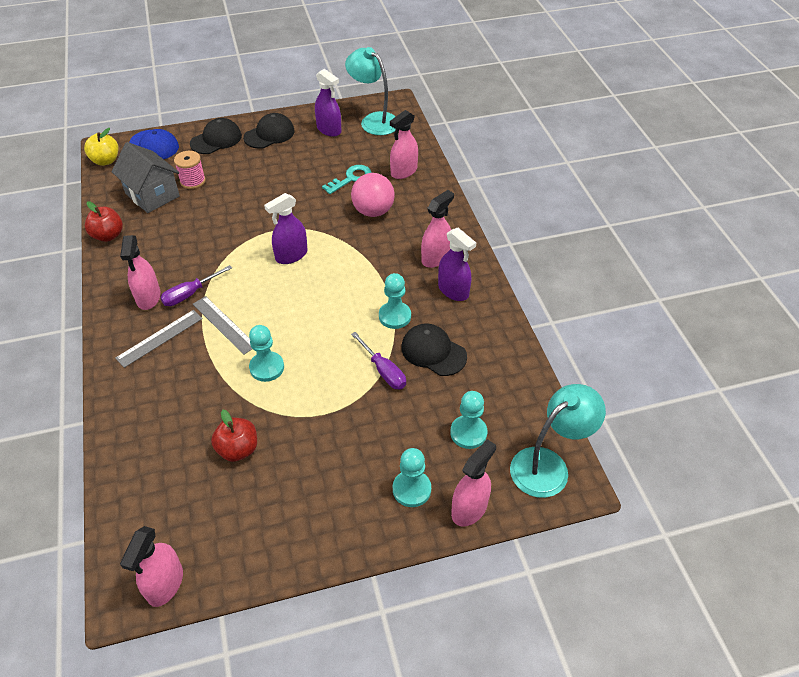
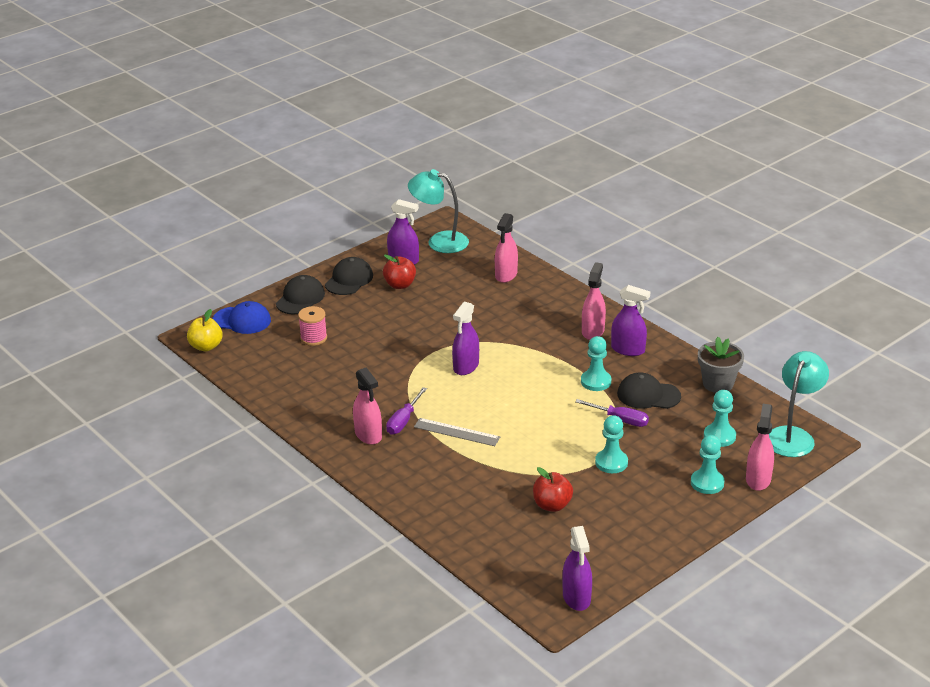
camera: 25 degrees left, 15 degrees down
(108, 235) = (278, 403): red apple -> red apple (400, 285)
(152, 195) = (285, 360): grey house -> none
(160, 338) = (410, 458): grey ruler -> none
(165, 584) = (576, 597): pink spray bottle -> purple spray bottle
(267, 367) = (523, 448): turquoise pawn -> turquoise pawn (611, 462)
(351, 178) = (463, 294): turquoise key -> none
(373, 211) = (507, 313): pink ball -> none
(514, 365) = (718, 384): none -> grey flower pot

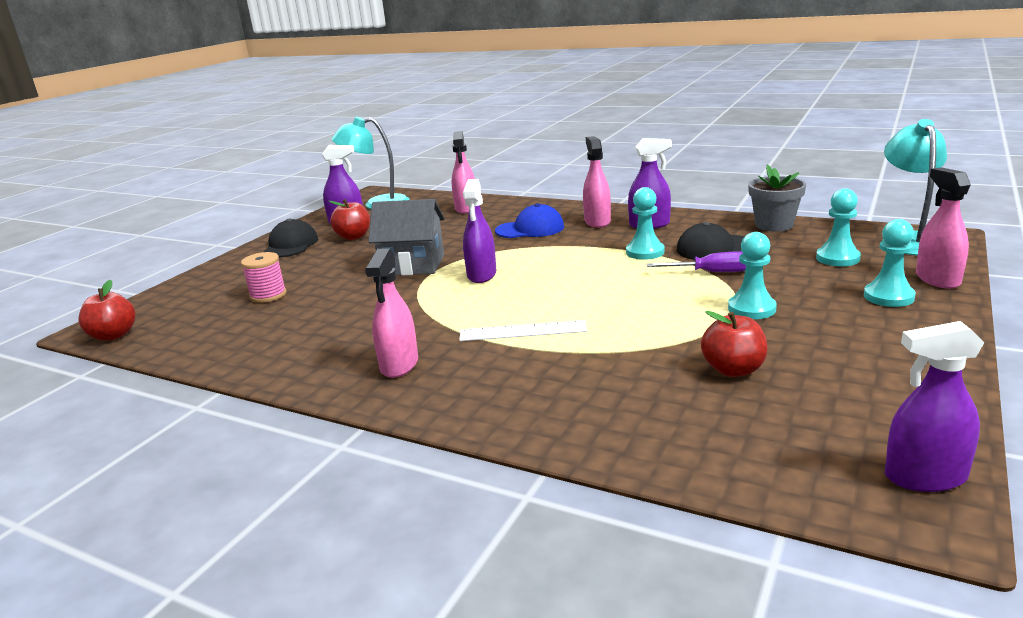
camera: 20 degrees left, 10 degrees down
(206, 346) = (113, 335): yellow apple -> red apple
(242, 320) = (162, 302): blue cap -> blue cap (530, 229)
(300, 298) = (236, 269): black cap -> none
(368, 435) = (399, 365): pink spray bottle -> pink spray bottle turned 60 degrees clockwise
(403, 421) = (440, 338): purple screwdriver -> none
(425, 338) = (413, 265): none -> grey house
(456, 432) = (523, 331): grey ruler -> white ruler
(576, 597) = (925, 477): purple spray bottle -> purple spray bottle turned 120 degrees clockwise

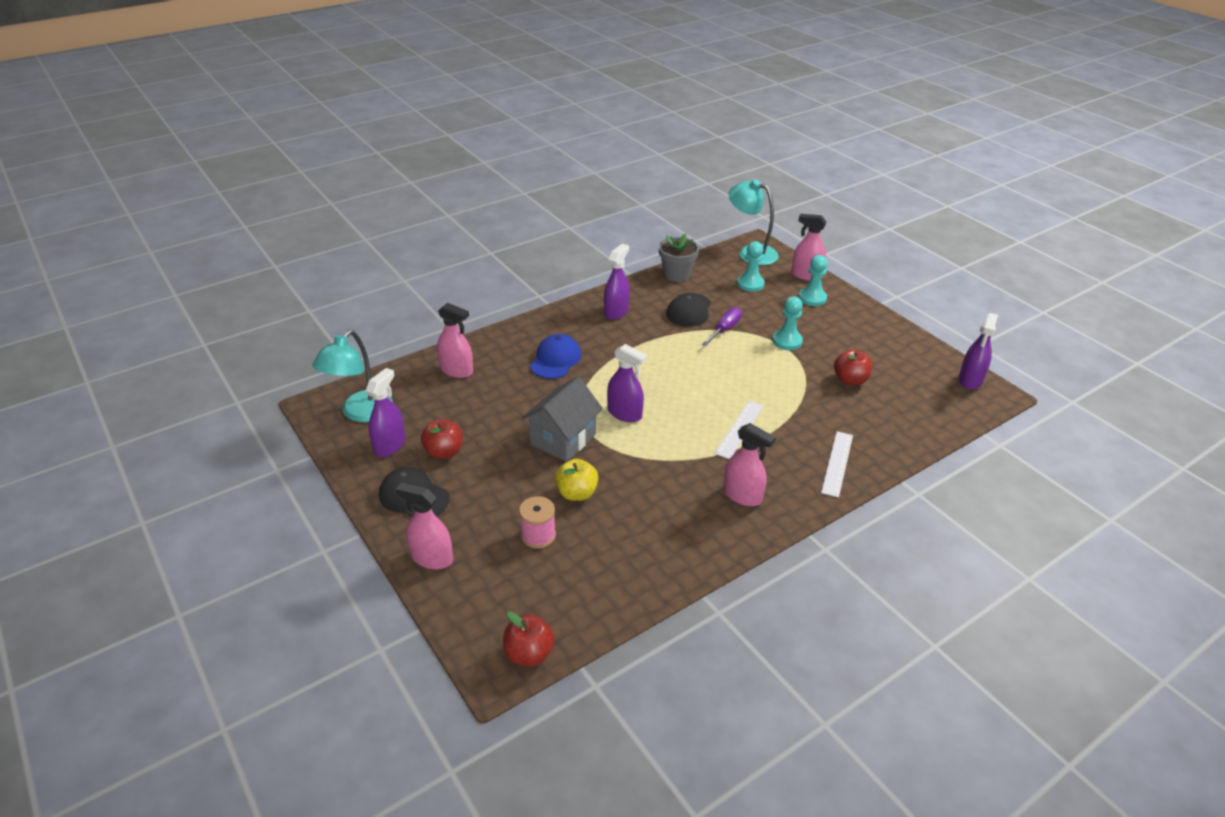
camera: 65 degrees left, 15 degrees up
(338, 292) = (576, 493): none -> yellow apple
(523, 407) = (837, 463): none -> white ruler
(597, 222) = (580, 327): pink spray bottle -> pink spray bottle (432, 558)
(645, 252) = (664, 335): turquoise pawn -> none

